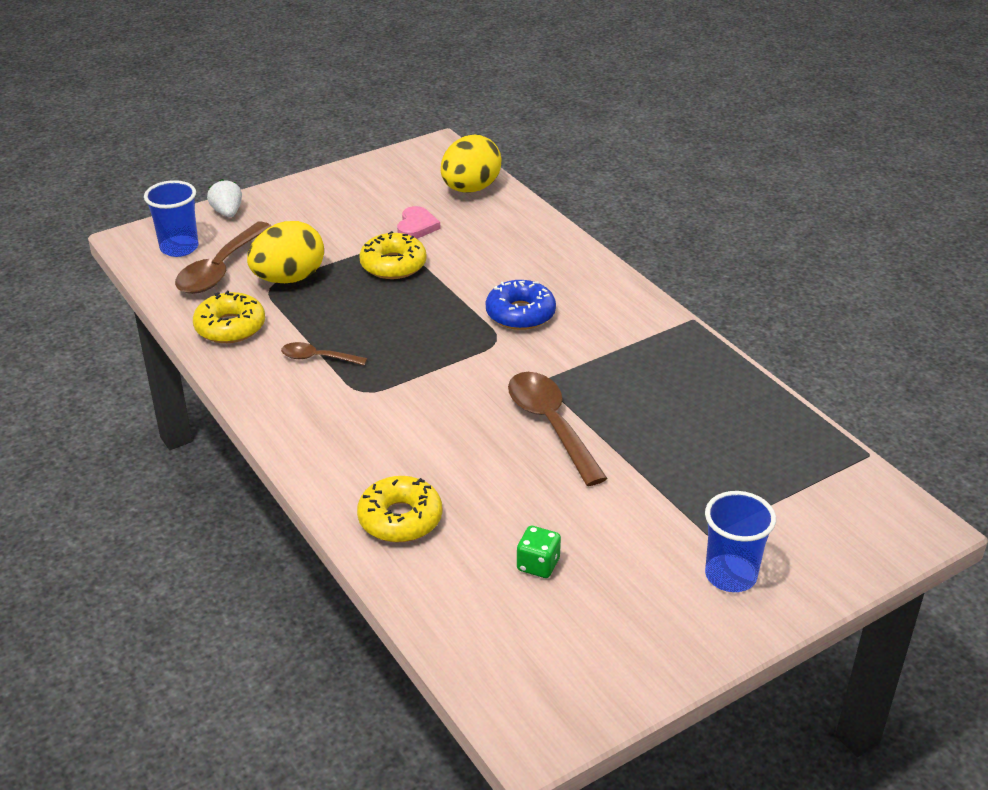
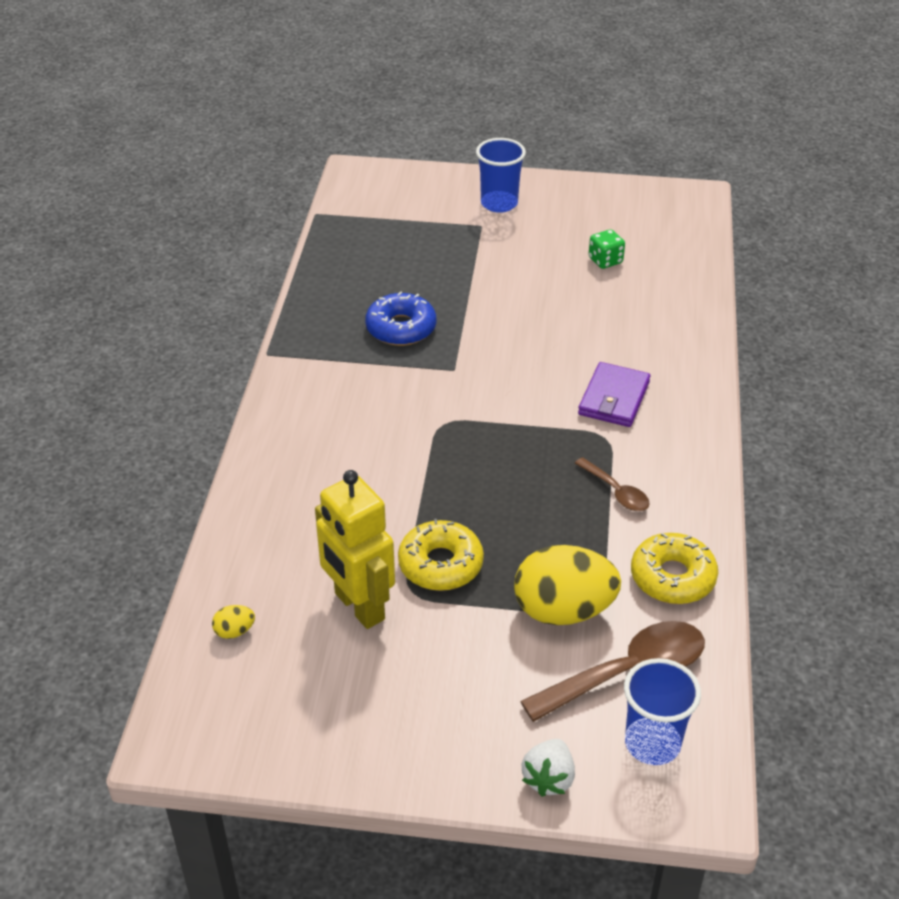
camera: 140 degrees left, 5 degrees up
(386, 425) = (614, 398): none -> purple wallet
(400, 519) = (668, 328): yellow donut -> none
(416, 226) = (359, 607): pink heart -> yellow robot
(470, 189) = (234, 631): yellow egg -> yellow egg, size x0.41
(520, 314) = (392, 437): blue donut -> blue donut (401, 328)
(550, 425) = (490, 334): brown spoon -> none

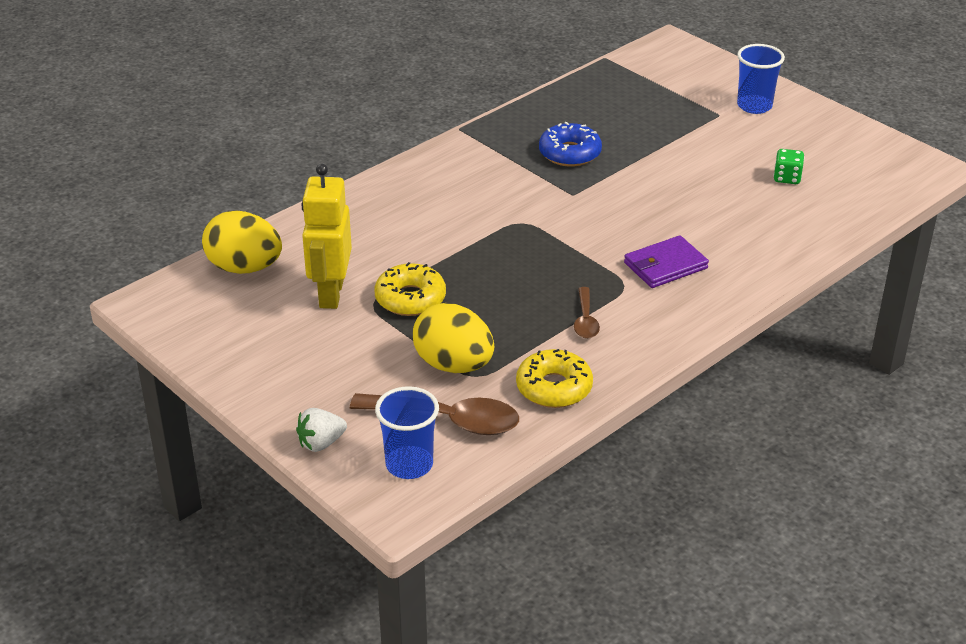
camera: 40 degrees right, 5 degrees down
(234, 631) = (244, 268): yellow egg -> yellow egg, size x2.46

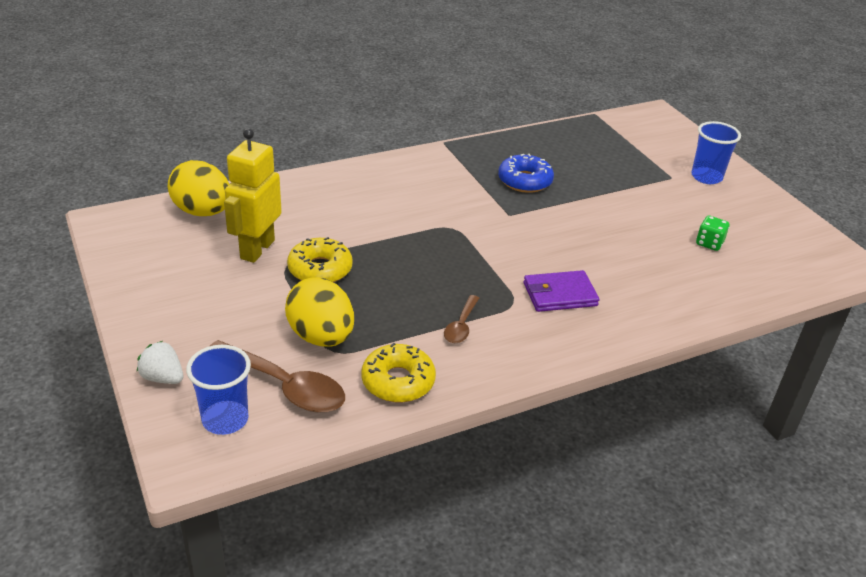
camera: 15 degrees right, 0 degrees up
(321, 443) = (163, 378): white strawberry -> white strawberry turned 45 degrees clockwise

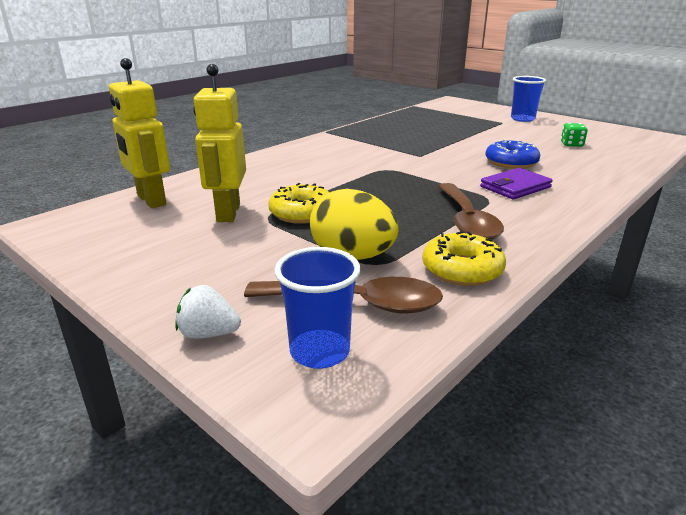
camera: 20 degrees left, 10 degrees down
(203, 212) = (151, 200): yellow egg -> yellow robot
(461, 326) = (467, 220): brown spoon -> brown spoon, size x1.85
(525, 181) = (408, 139): blue donut -> blue donut (511, 162)

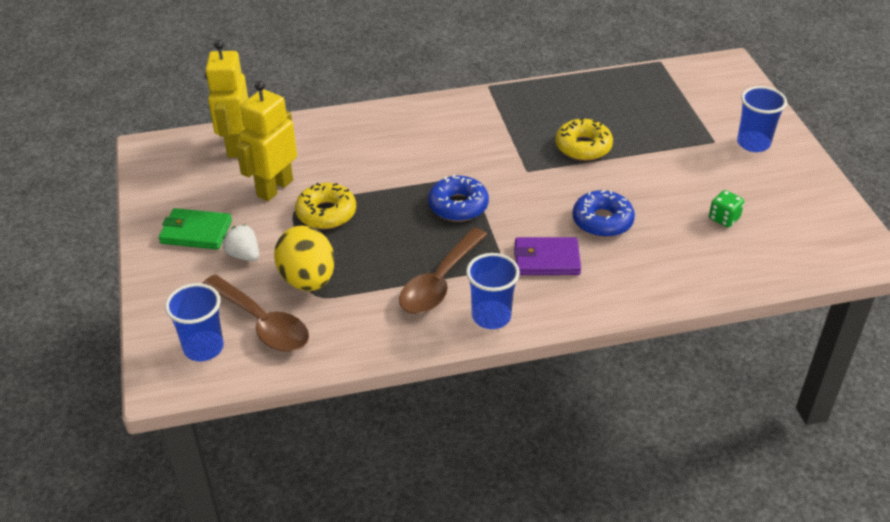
camera: 35 degrees right, 15 degrees up
(179, 263) = (196, 232): none -> green wallet
(208, 334) = (161, 304): white strawberry -> white strawberry (244, 255)
(404, 181) = (458, 206): none -> blue donut
(462, 270) = (363, 330): yellow donut -> yellow donut (583, 147)
(541, 225) = (491, 317): none -> blue cup

